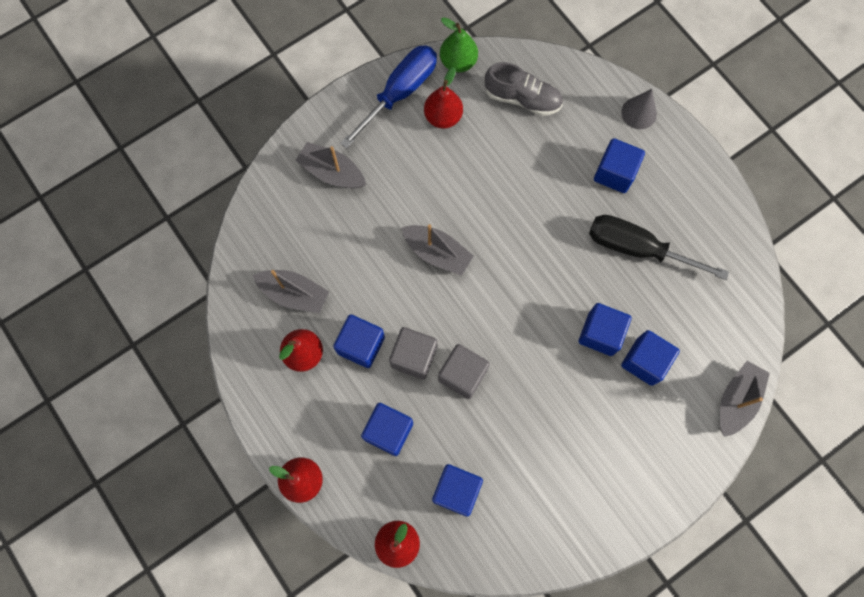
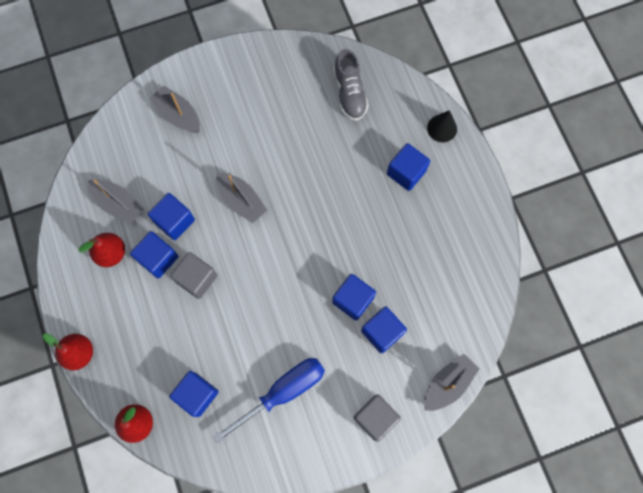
camera: 15 degrees right, 0 degrees up
(388, 431) = (158, 333): blue cube -> blue cube (174, 221)
(399, 93) = (252, 64): blue screwdriver -> blue screwdriver (283, 392)
(443, 117) = (280, 92): red pear -> none
(458, 62) = (307, 51): green pear -> none
(462, 374) = (231, 303): grey cube -> grey cube (375, 418)
(522, 99) = (350, 93): grey shoe -> grey shoe turned 45 degrees clockwise
(637, 248) = (405, 238): black screwdriver -> none
(639, 113) = (442, 128): grey cone -> black cone

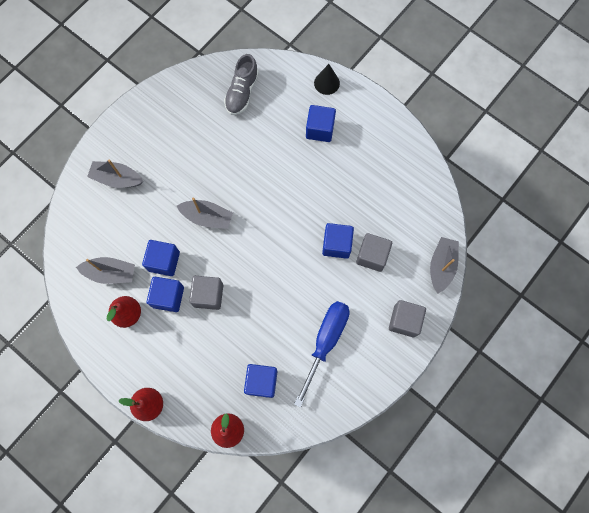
camera: 30 degrees left, 0 degrees up
(350, 93) = (242, 92): grey shoe -> grey shoe turned 60 degrees clockwise
(382, 332) = (372, 256): blue cube -> grey cube

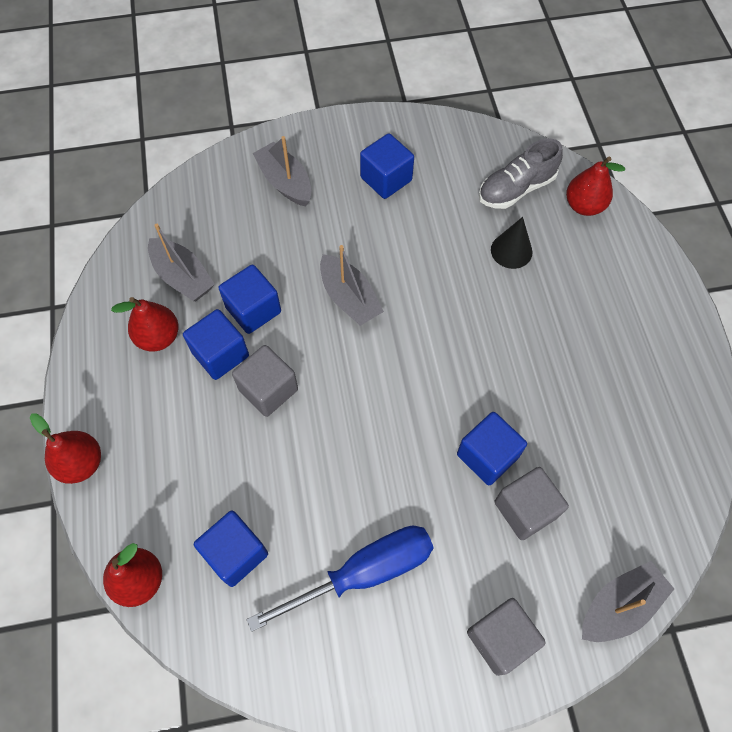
camera: 40 degrees right, 10 degrees down
(283, 77) = (584, 206): none -> red pear
(320, 129) = (583, 297): blue cube -> blue cube (386, 179)
(326, 83) = (638, 249): black cone -> black cone (511, 251)

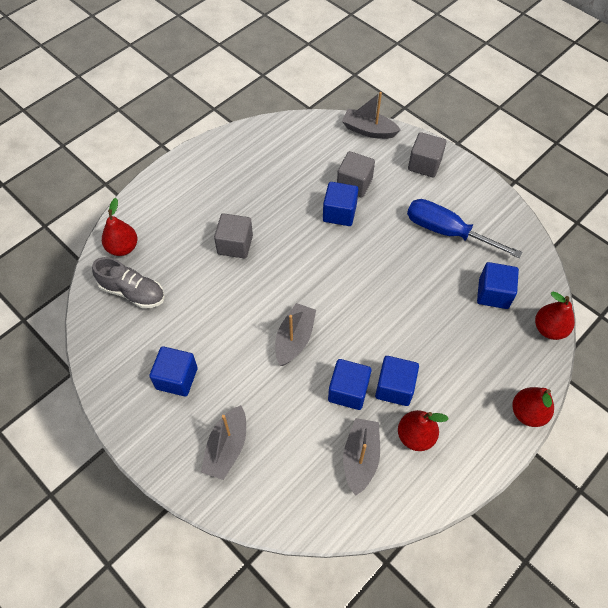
camera: 125 degrees left, 5 degrees down
(268, 390) = (393, 342): grey cube -> grey cube (235, 245)
(511, 251) = (189, 269): black cone -> none

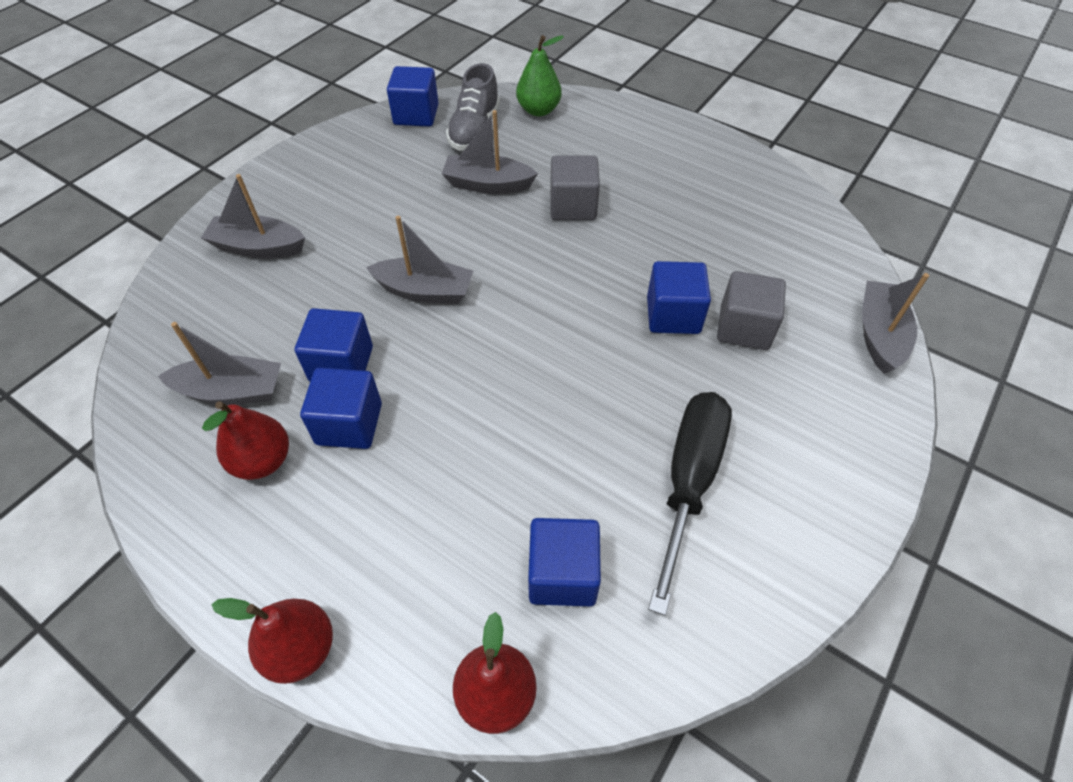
camera: 80 degrees right, 5 degrees down
(123, 248) = (538, 110): red pear -> green pear
(177, 378) = (355, 188): blue cube -> blue cube (416, 115)
(198, 291) = (487, 184): none -> grey boat
(424, 164) = (840, 430): grey cube -> none
(447, 232) = (688, 481): blue screwdriver -> black screwdriver

